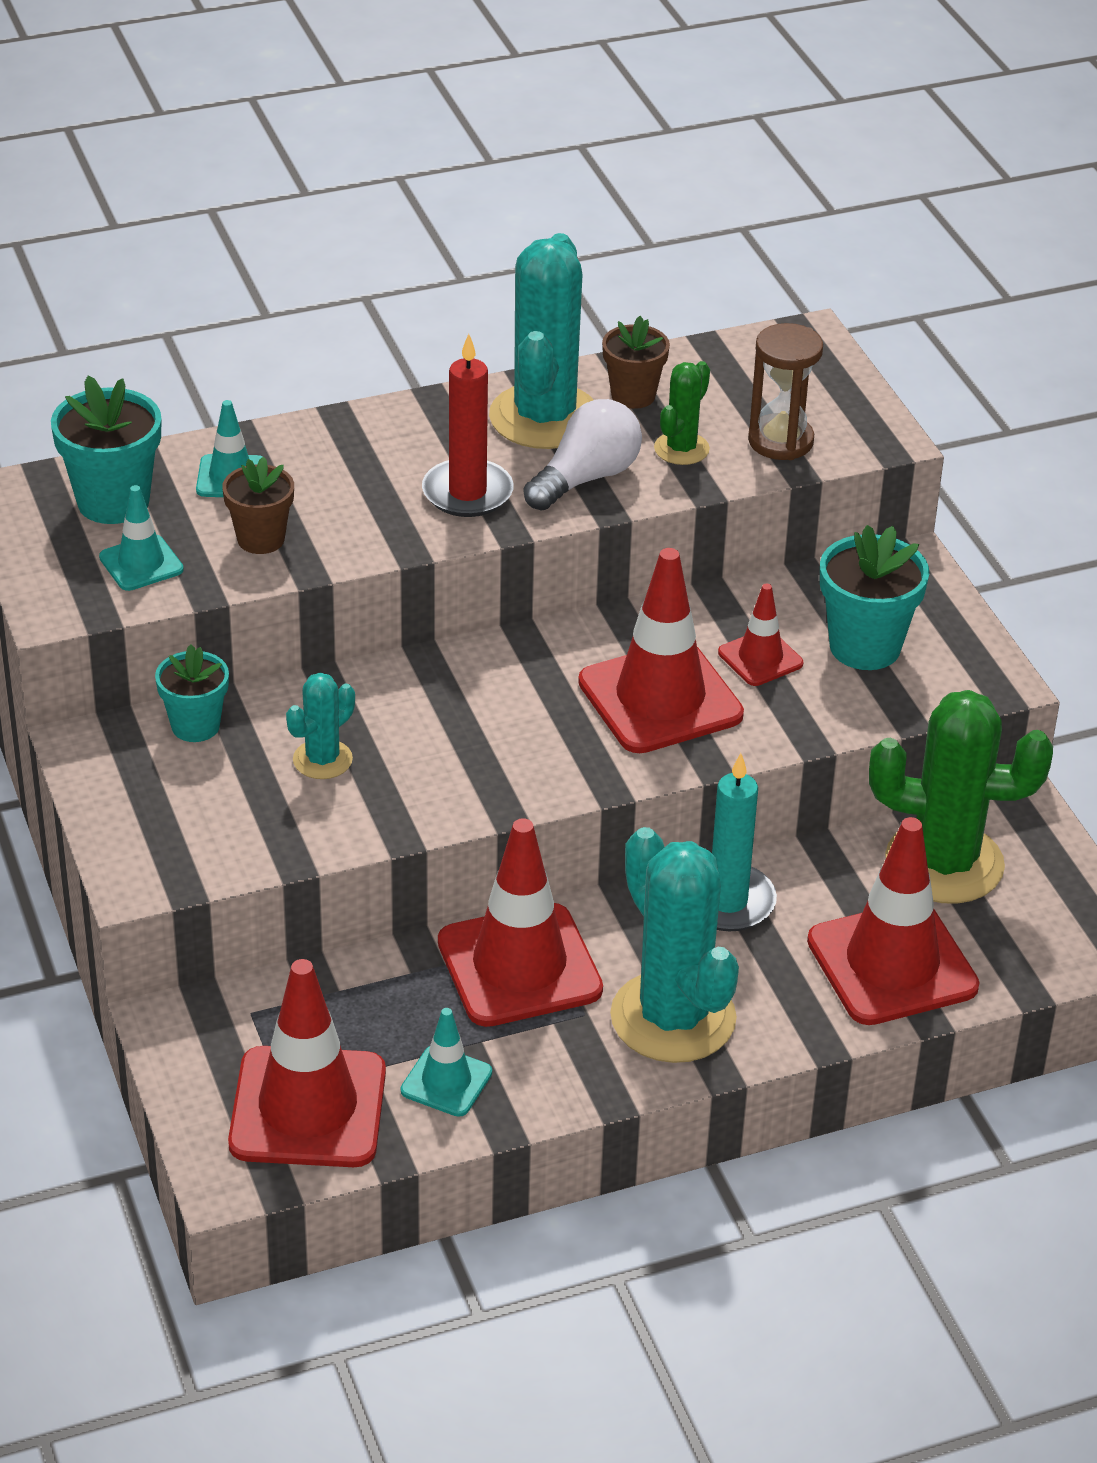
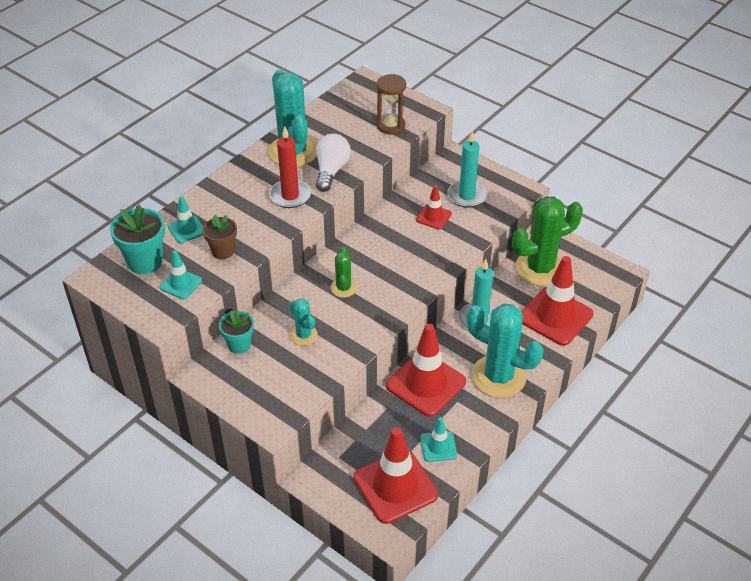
camera: 30 degrees left, 5 degrees up
(322, 760) = (303, 335): turquoise cactus -> turquoise cactus turned 45 degrees counterclockwise
(633, 395) = (319, 129): brown flower pot -> none
(660, 698) = (411, 249): red traffic cone -> none
(681, 449) = (357, 144): green cactus -> green cactus (343, 288)
(865, 647) = (466, 196): turquoise flower pot -> turquoise candle

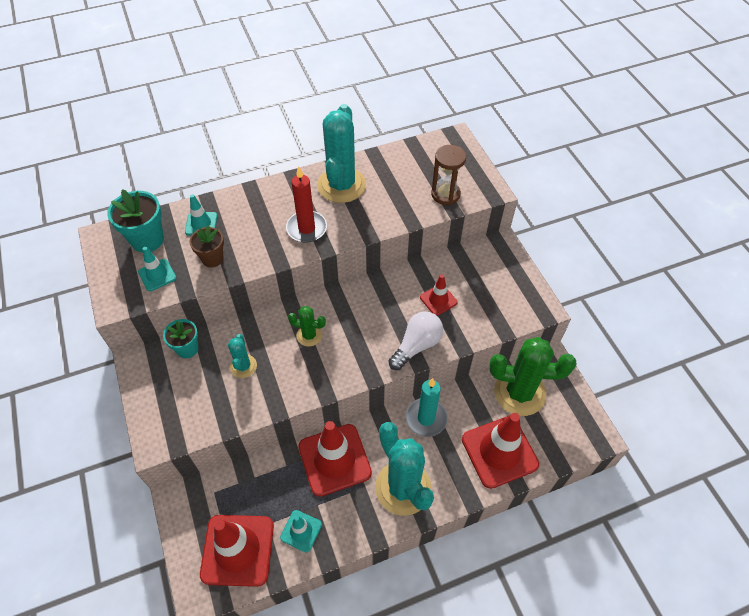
camera: 30 degrees right, 10 degrees up
(331, 171) = (359, 218): white light bulb -> white light bulb (416, 346)
(343, 288) = (309, 335): green cactus -> green cactus turned 75 degrees clockwise
(466, 196) = (484, 292): turquoise candle -> none

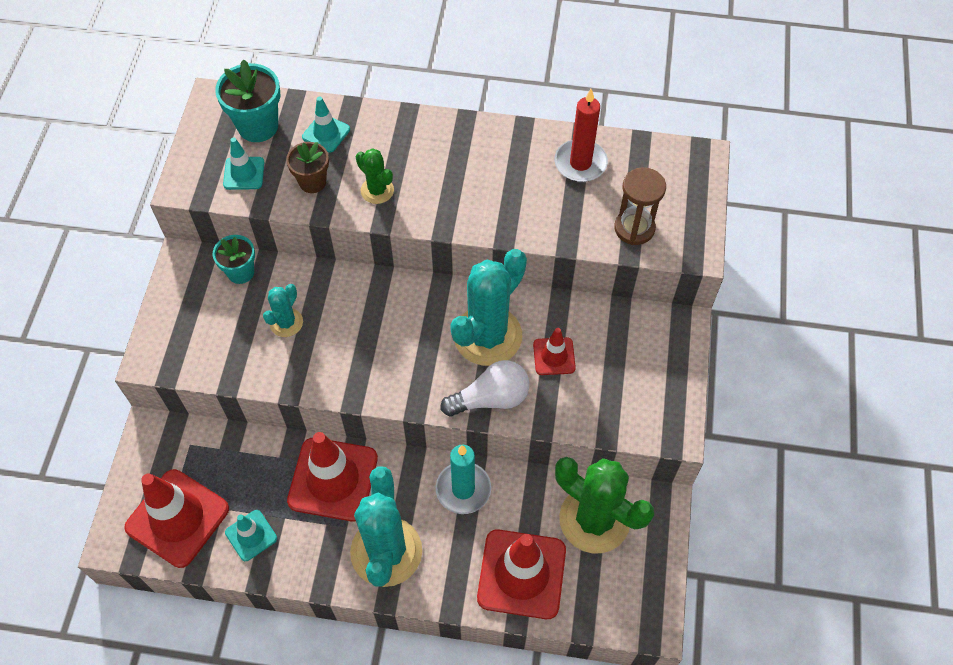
camera: 30 degrees right, 5 degrees up
(306, 228) = (438, 194): red candle -> red candle (580, 163)
(309, 335) = (378, 323): green cactus -> green cactus (377, 190)
(341, 185) = (515, 158): turquoise cactus -> turquoise cactus (487, 336)

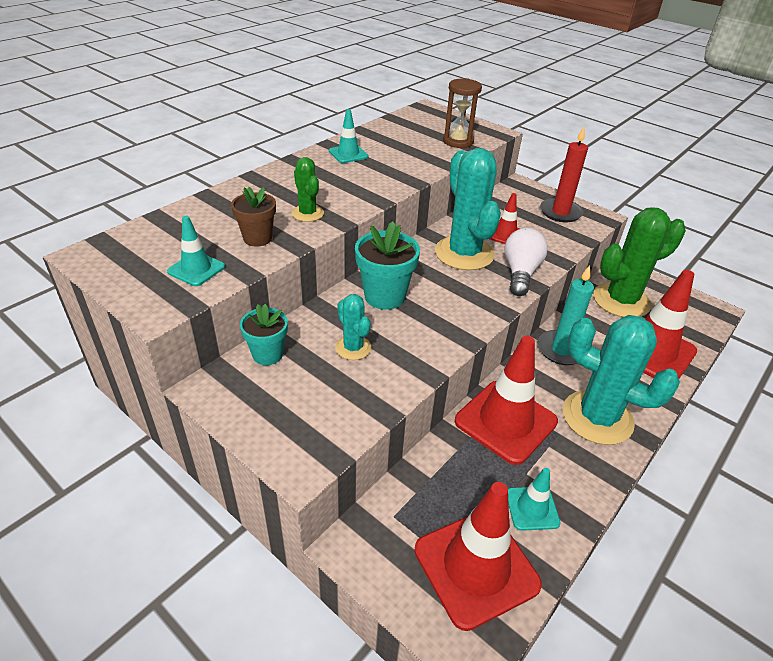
camera: 60 degrees left, 20 degrees down
(258, 126) = (156, 243): turquoise flower pot -> turquoise flower pot (384, 296)
(326, 133) = (217, 215): turquoise traffic cone -> turquoise traffic cone (348, 154)
(377, 190) = (307, 213): green cactus -> green cactus turned 75 degrees clockwise
(580, 163) = (385, 138): red candle -> red candle (560, 212)

